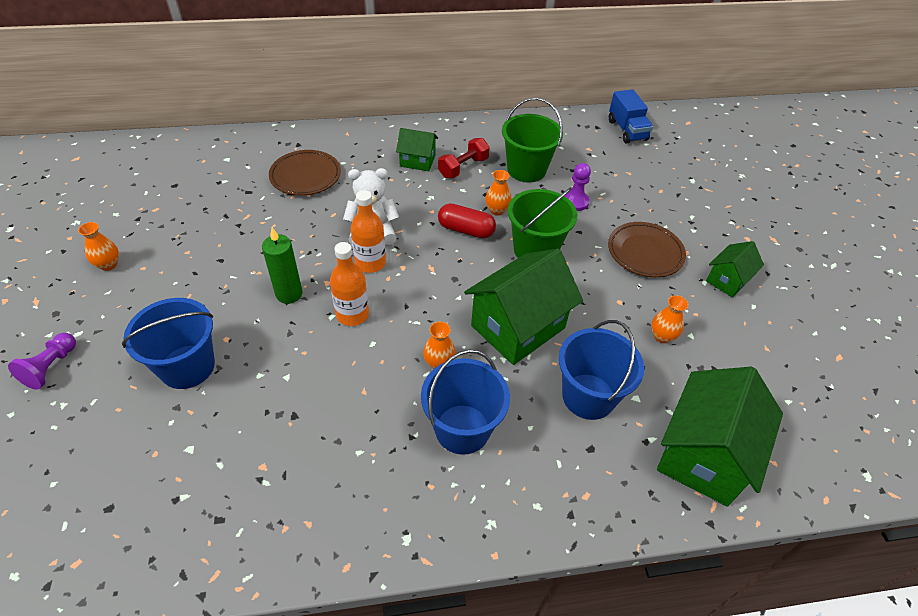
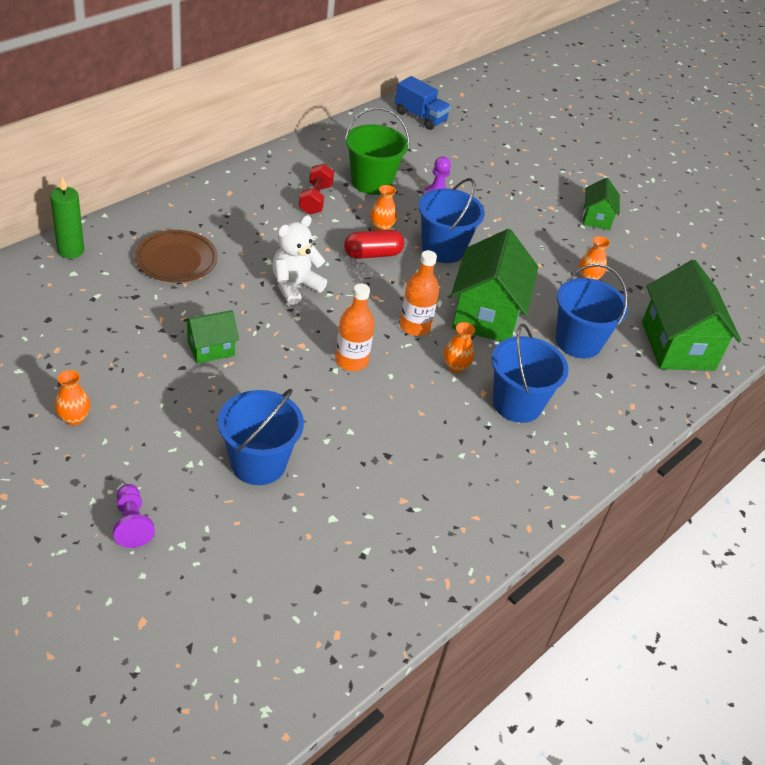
camera: 40 degrees left, 5 degrees down
(289, 294) = (279, 368): green candle -> green candle (70, 250)
(370, 263) = (321, 314): orange bottle -> orange bottle (415, 326)
(417, 161) = (268, 208): green house -> green house (211, 348)
(535, 250) = (443, 249): green bucket -> blue bucket
(645, 253) = (524, 219): brown plate -> none

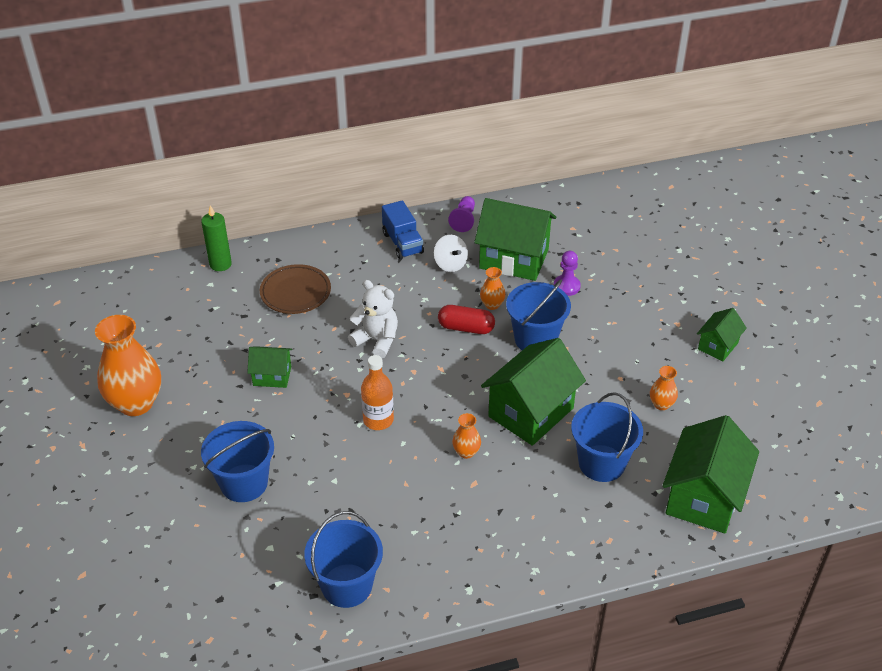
camera: 35 degrees right, 0 degrees up
(74, 418) = (136, 403): orange vase -> orange vase, size x2.22
(132, 523) = (122, 499): purple pawn -> purple pawn (464, 220)
(295, 286) = (377, 340): white teddy bear -> white teddy bear turned 45 degrees clockwise
(315, 199) = (450, 264): red dumbbell -> white spinning top
(371, 182) = (514, 259): green bucket -> green house
(415, 326) = (456, 405): orange bottle -> none
(420, 117) = (609, 203): blue truck -> blue truck (403, 243)
(517, 404) = (498, 503): blue bucket -> blue bucket (347, 585)

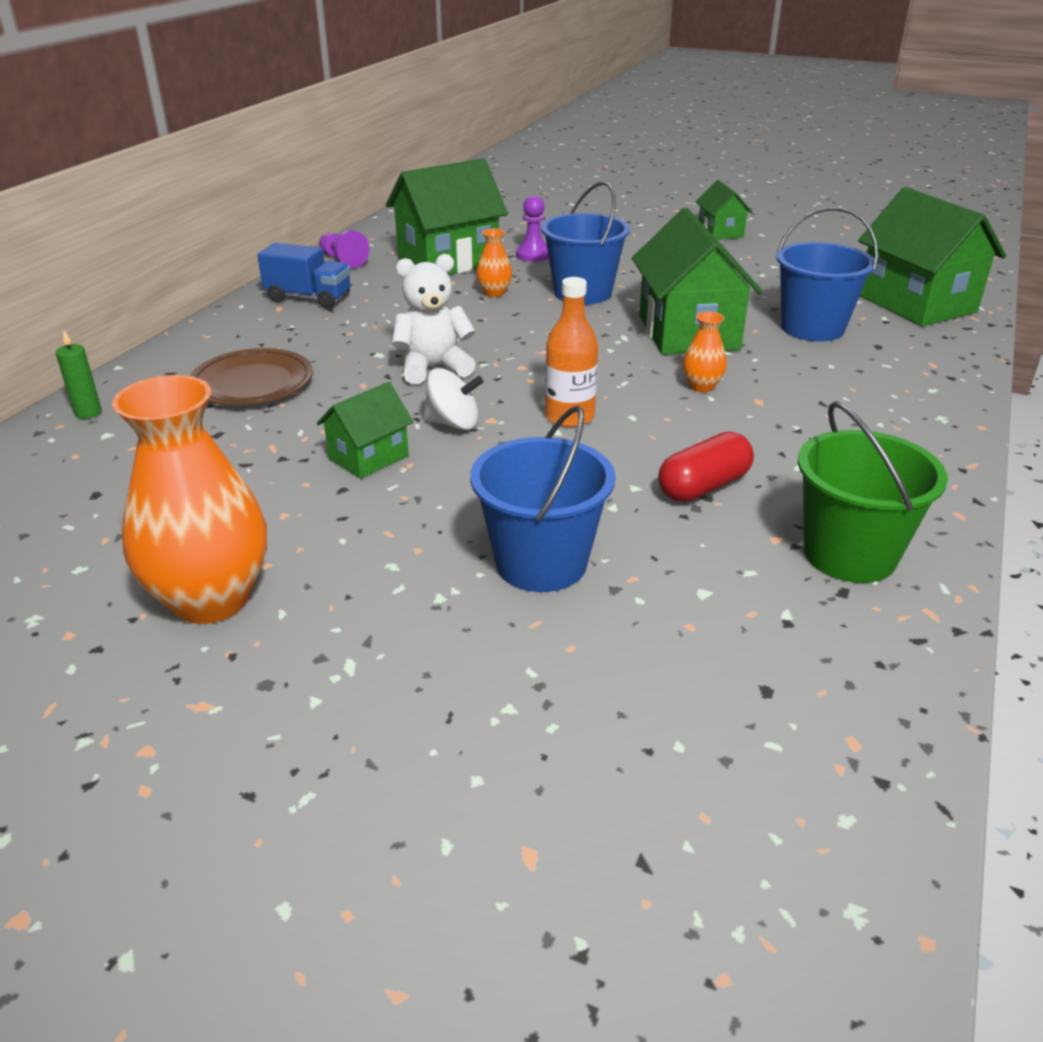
camera: 50 degrees left, 10 degrees down
(220, 264) = (88, 413): green candle -> green candle, size x0.64
(347, 585) = (849, 554): blue bucket -> green bucket
(450, 264) = (393, 289): white spinning top -> white spinning top (453, 423)
(466, 328) = (505, 316): red capsule -> red capsule (703, 486)
(661, 404) = (764, 276): orange vase -> none

